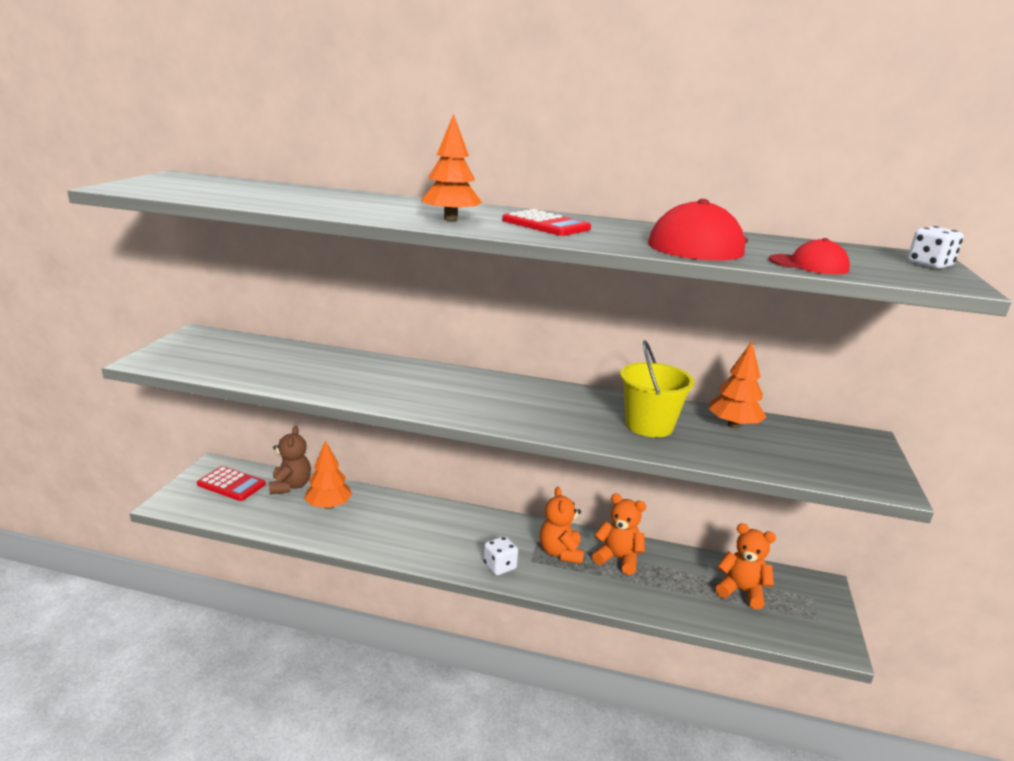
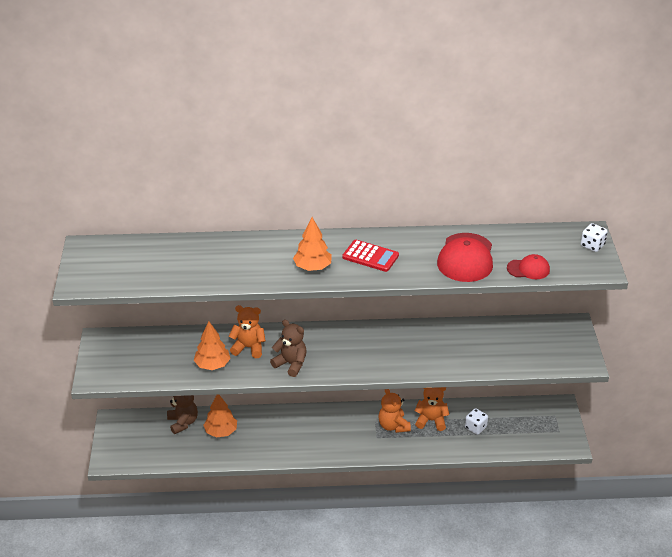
camera: 15 degrees left, 15 degrees up
(231, 484) = (139, 433): red calculator -> none
(411, 397) = (291, 364): none -> brown teddy bear
(499, 566) = (359, 447): white dice -> white dice (475, 427)
(649, 425) = (445, 349): yellow bucket -> none
(733, 425) = (495, 334): orange tree -> orange tree (212, 365)
(741, 591) = (512, 423): orange teddy bear -> orange teddy bear (249, 347)

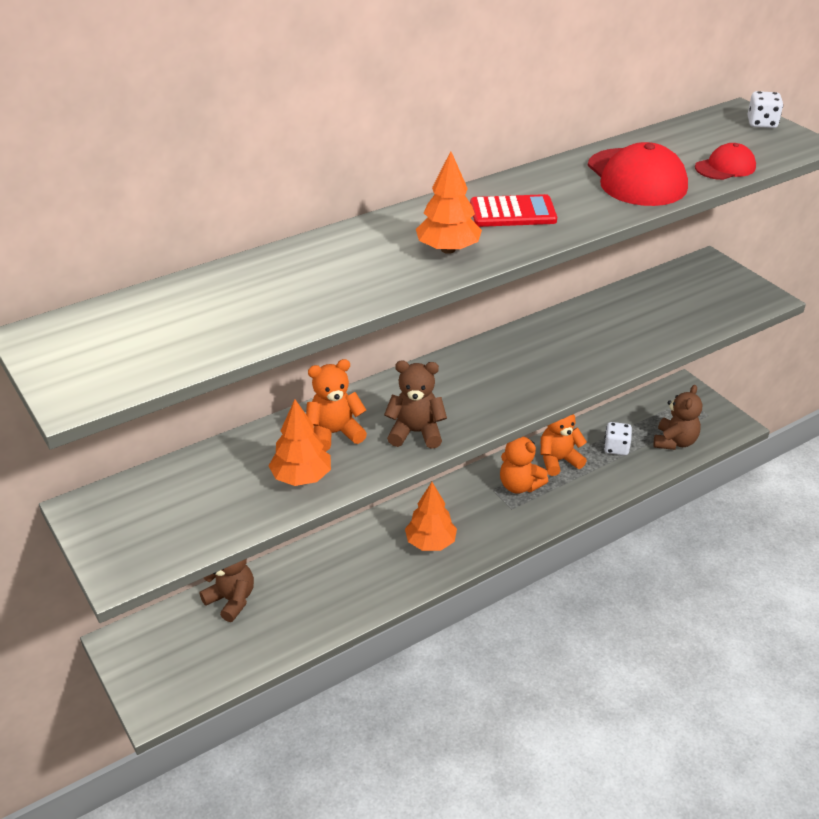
camera: 30 degrees left, 0 degrees up
(221, 431) = (298, 589): orange tree -> orange tree (430, 543)
(518, 439) = (674, 442): none -> brown teddy bear

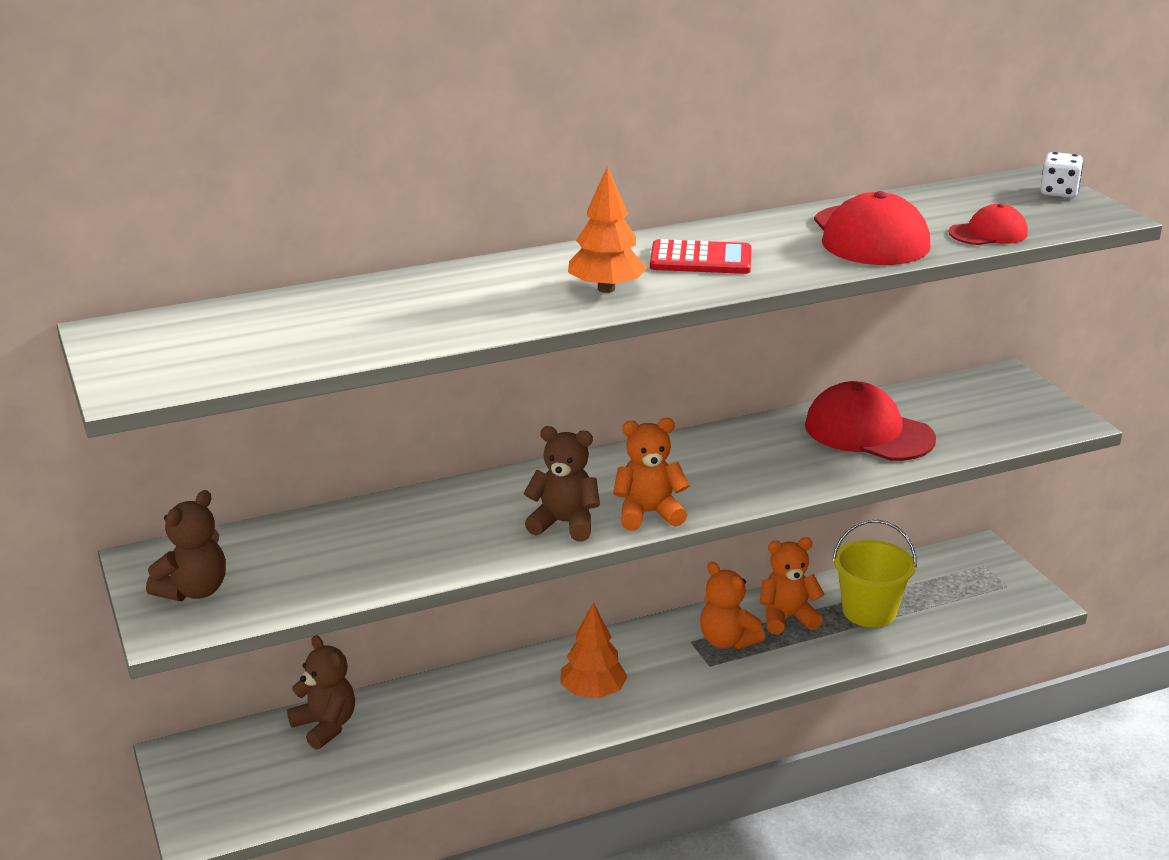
camera: 10 degrees right, 10 degrees down
(301, 477) = (410, 555): orange tree -> none
(335, 433) = (465, 515): orange teddy bear -> orange teddy bear (648, 514)
(616, 448) = (869, 611): white dice -> yellow bucket
(622, 322) = (868, 432): none -> red cap
(674, 442) = (951, 612): brown teddy bear -> brown teddy bear (194, 591)

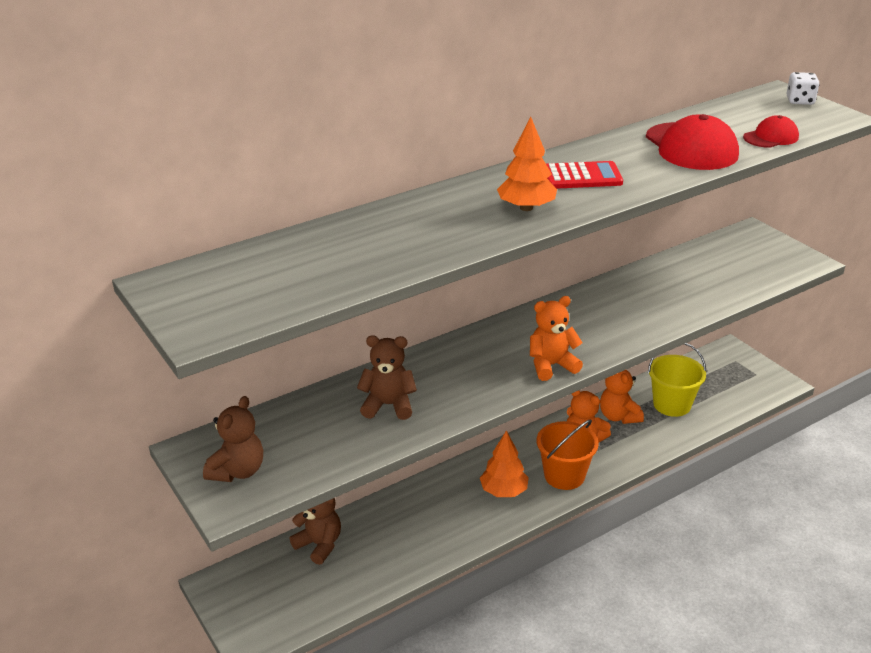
camera: 10 degrees left, 5 degrees up
(564, 523) = (494, 380): brown teddy bear -> brown teddy bear (388, 405)
(683, 683) = (564, 475): none -> orange bucket
(787, 618) = (618, 416): orange teddy bear -> orange teddy bear turned 90 degrees counterclockwise
(868, 432) = (678, 283): red cap -> none

